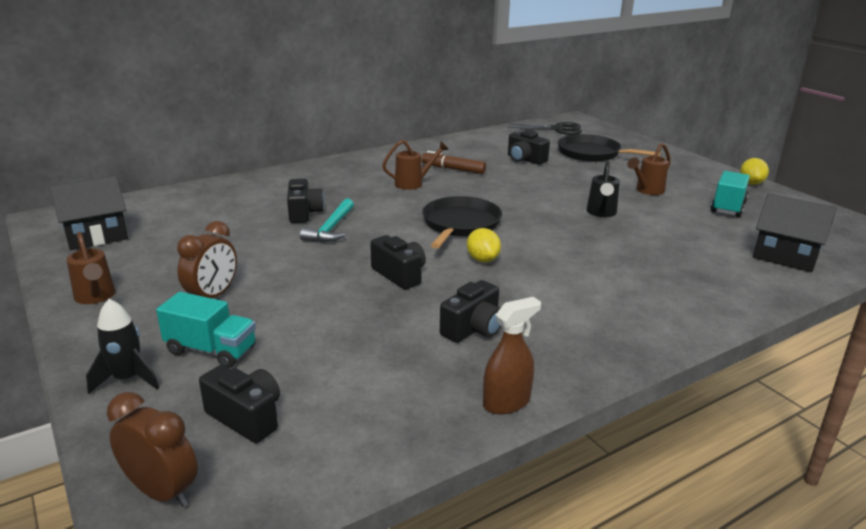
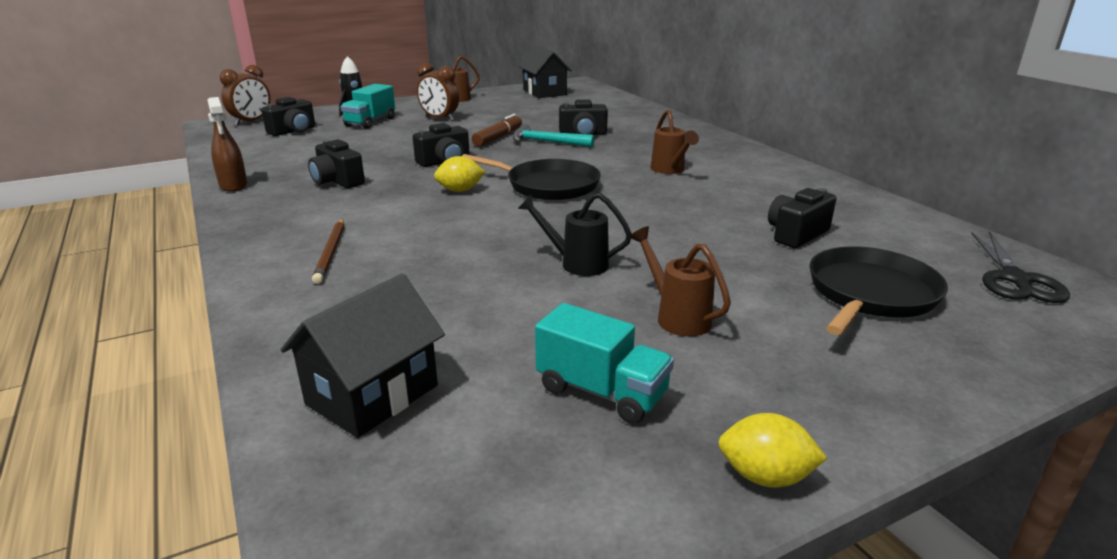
camera: 95 degrees right, 0 degrees up
(453, 169) = (729, 189): brown marker -> brown marker (498, 138)
(641, 299) = (331, 253): none -> brown pencil

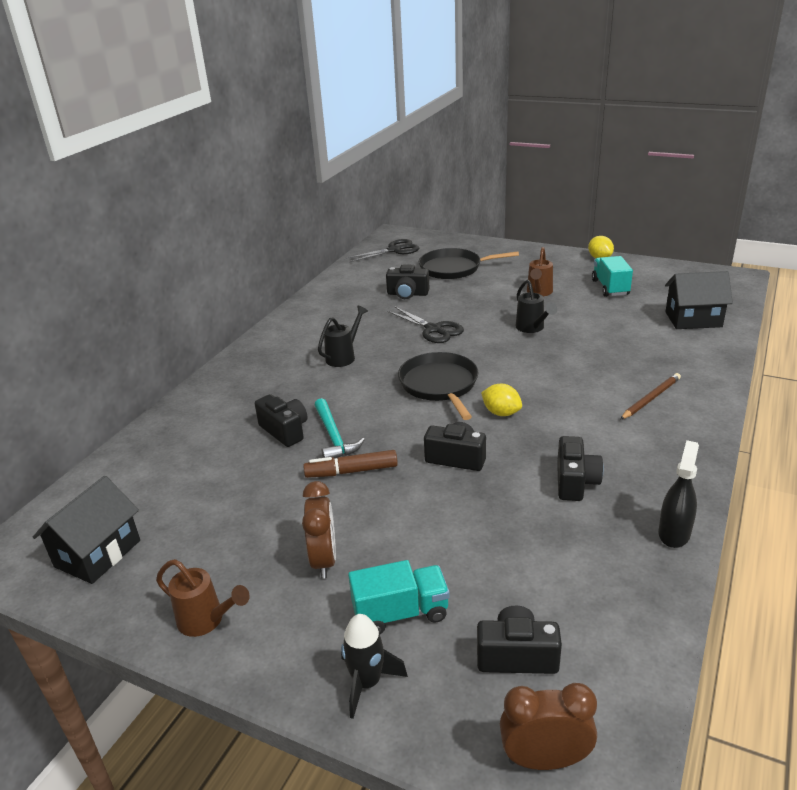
camera: 125 degrees left, 5 degrees up
(233, 185) = (674, 533): brown spray bottle -> black spray bottle
(666, 216) = (433, 329): none -> black scissors
(670, 170) = (344, 356): brown watering can -> black watering can

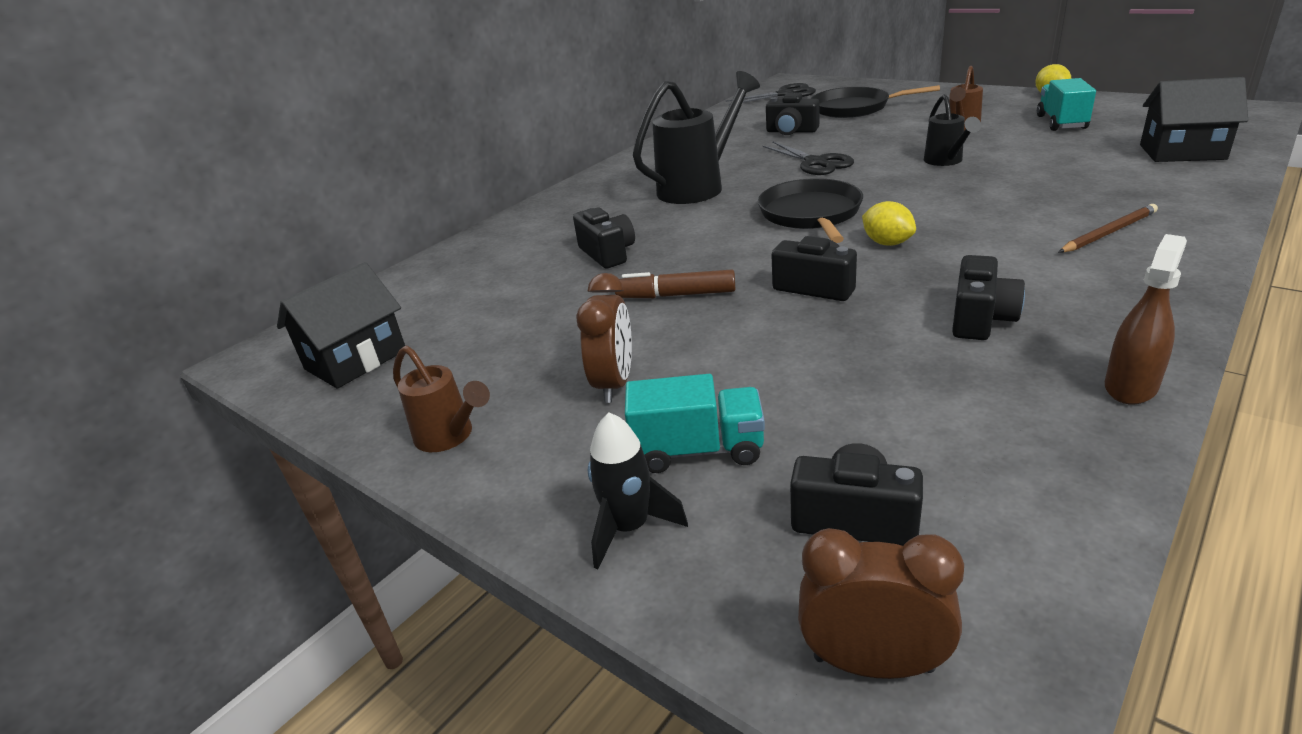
camera: 15 degrees right, 0 degrees up
(334, 437) = (664, 261): turquoise hammer -> none
(344, 356) = (698, 187): black watering can -> black watering can, size x1.81
(674, 533) = (1130, 386): black spray bottle -> brown spray bottle

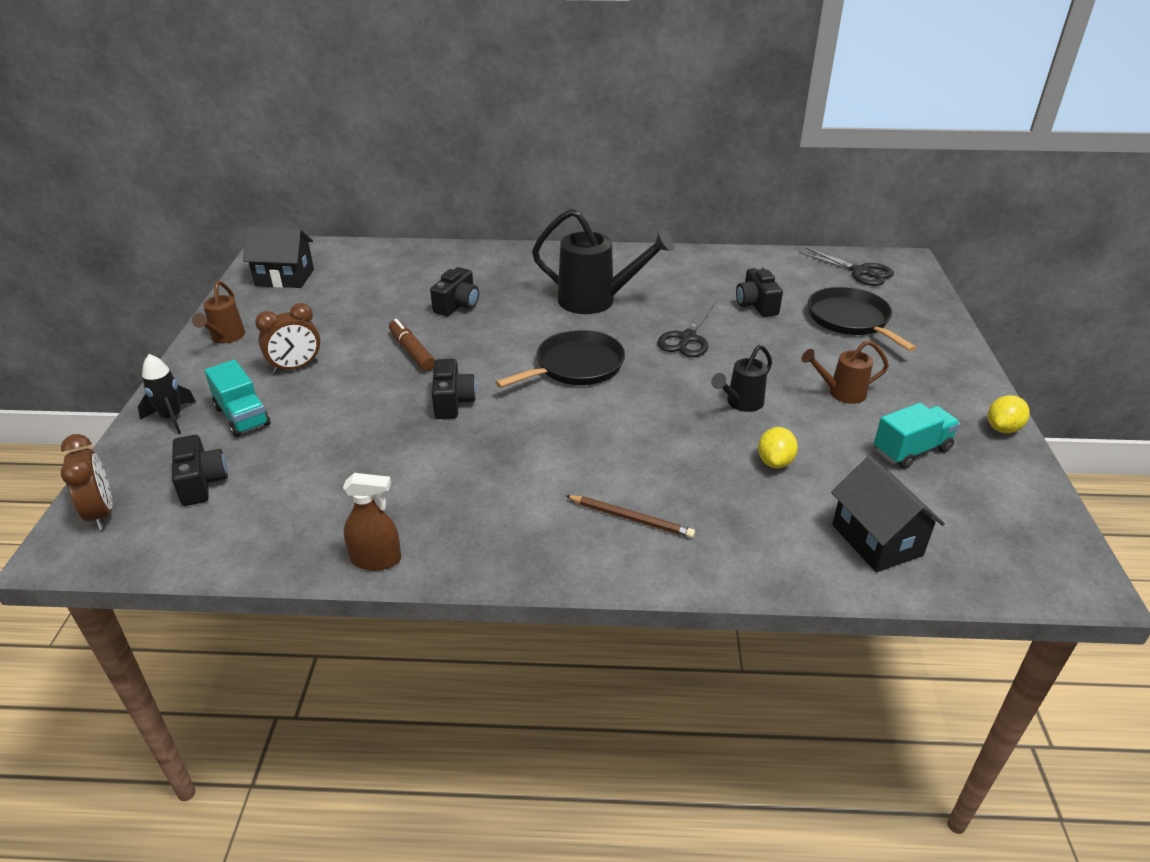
camera: 50 degrees right, 5 degrees up
(887, 243) = (543, 414): yellow lemon -> yellow lemon (775, 462)
(981, 319) = (440, 481): black camera -> none

